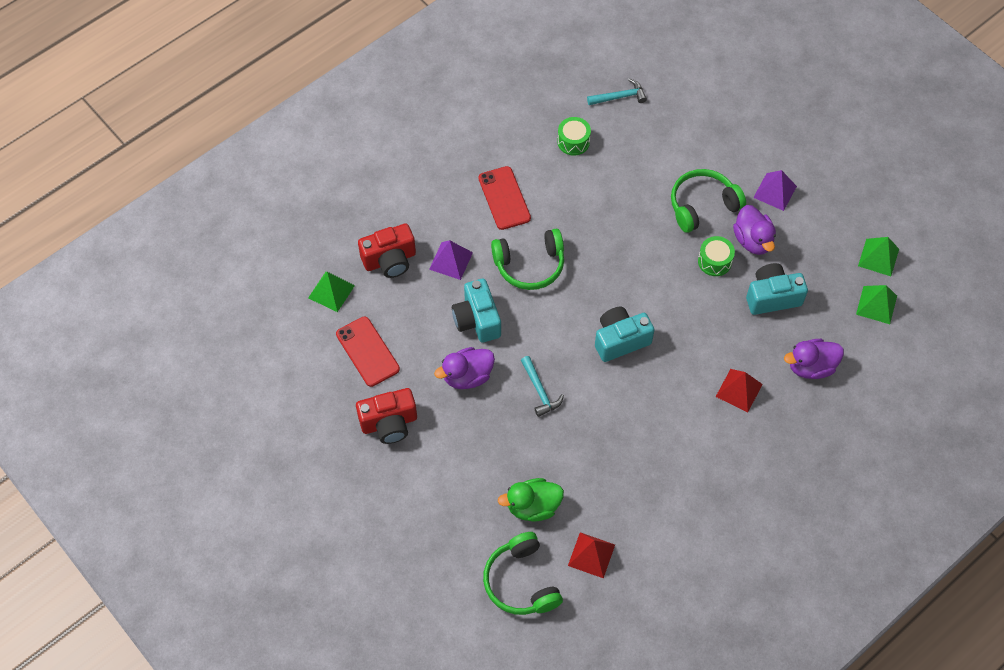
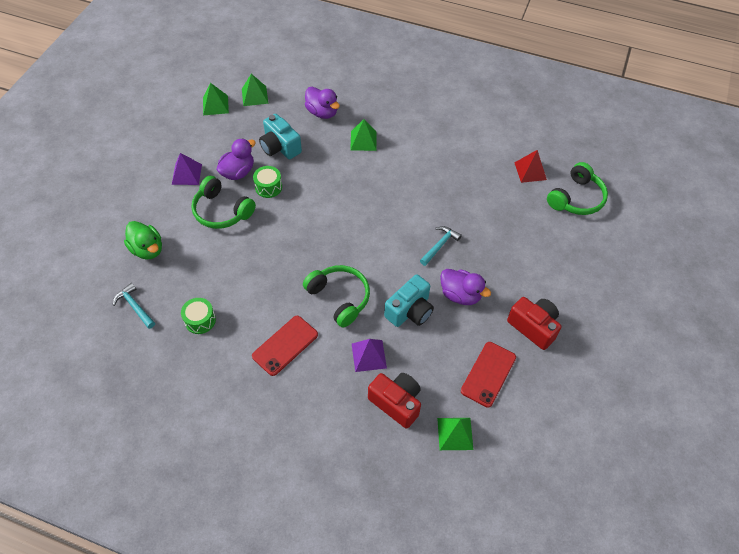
camera: 120 degrees left, 5 degrees down
(533, 506) = (524, 213): green duck -> green duck (147, 249)
(620, 340) = (368, 215): turquoise camera -> none
(739, 390) = (363, 140): red pyramid -> green pyramid

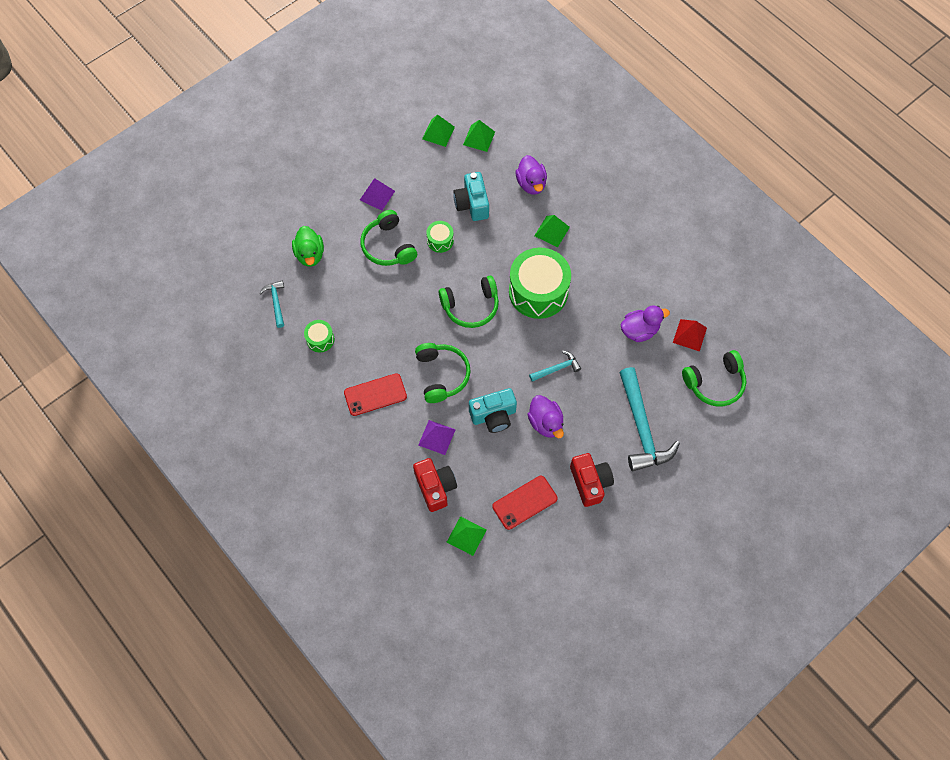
camera: 30 degrees right, 10 degrees up
(238, 172) = (421, 213): purple duck -> purple duck (639, 330)
(330, 228) = (471, 306): none -> green headphones
(382, 191) = (538, 291): none -> green drum
(544, 260) = (641, 427): none -> turquoise hammer

